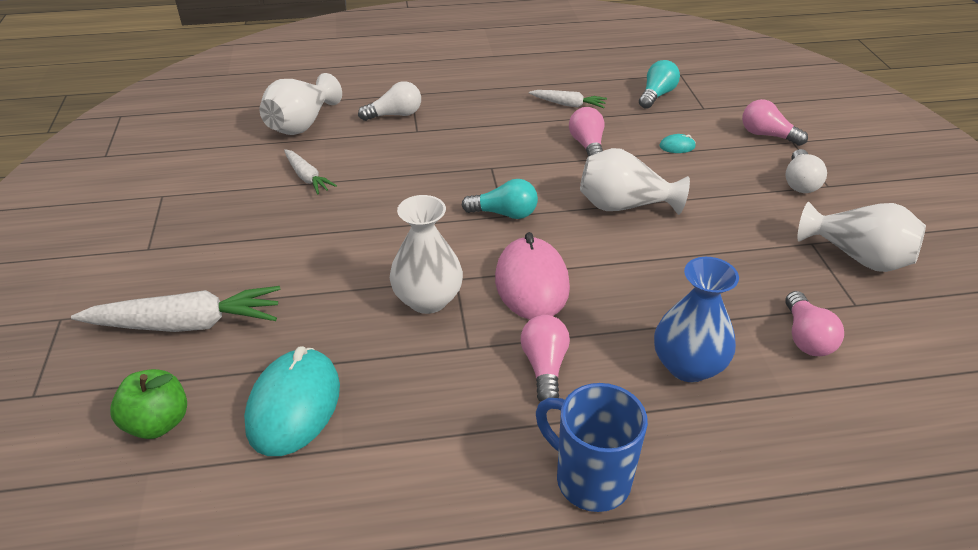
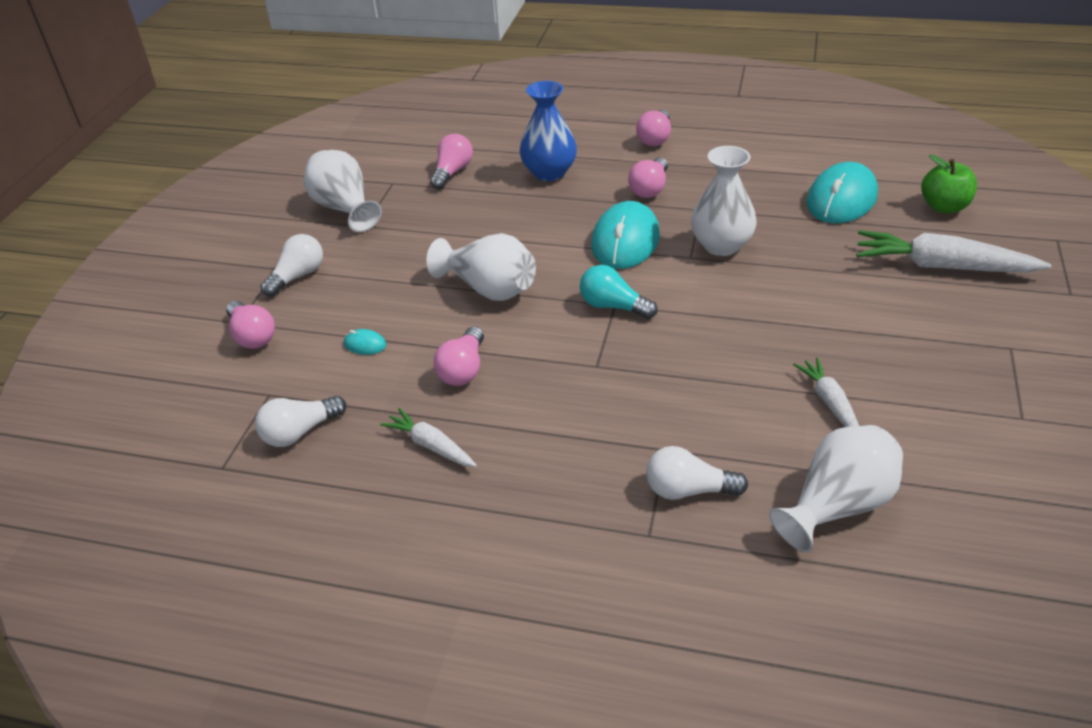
camera: 155 degrees left, 0 degrees up
(532, 283) = (625, 241): pink mouse -> turquoise mouse
(590, 479) = (655, 138): blue mug -> pink light bulb
(656, 95) = (300, 432): turquoise light bulb -> white light bulb

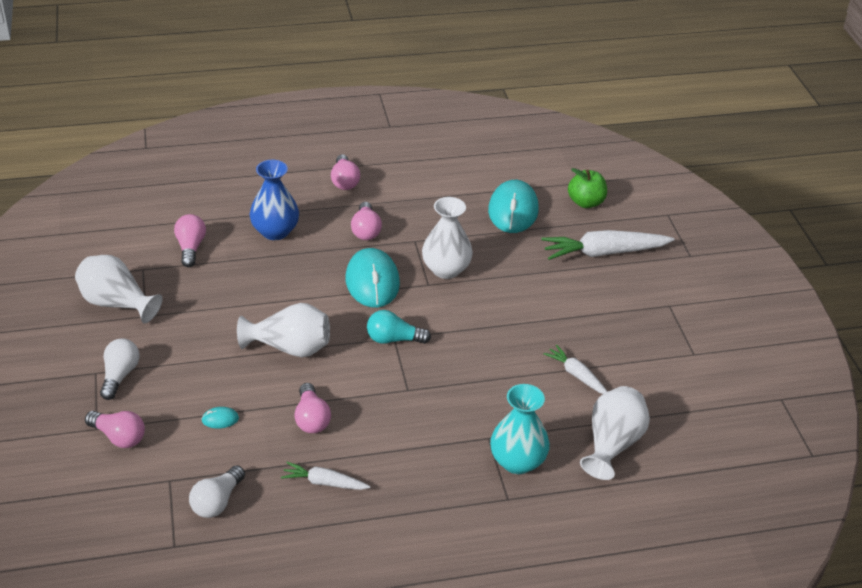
camera: 30 degrees left, 0 degrees up
(688, 490) = (517, 461): white light bulb -> turquoise vase

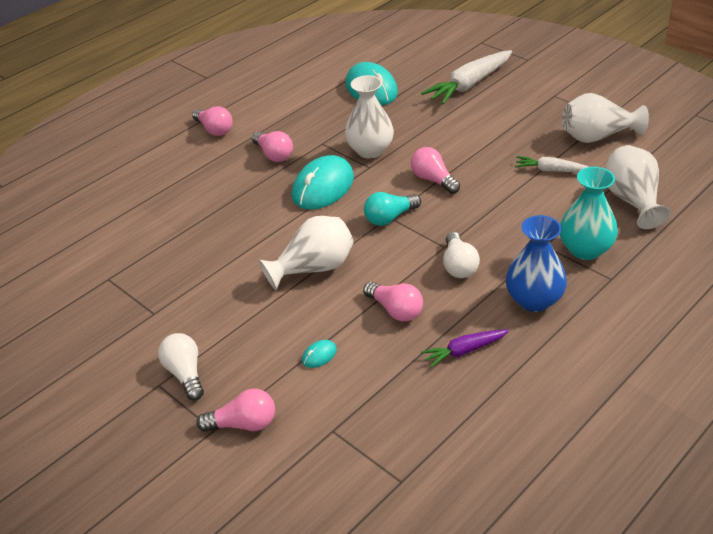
camera: 30 degrees left, 0 degrees up
(116, 304) = (114, 318): white vase -> white vase (597, 137)
(190, 248) = (135, 240): pink light bulb -> pink light bulb (433, 180)
(217, 502) = (395, 421): white light bulb -> white light bulb (459, 265)
(275, 231) = (198, 192): blue vase -> blue vase (534, 300)
(324, 482) = (464, 351): white carrot -> purple carrot
(372, 282) = (323, 187): turquoise mouse -> turquoise mouse turned 75 degrees clockwise
(585, 202) = (416, 60): green apple -> none

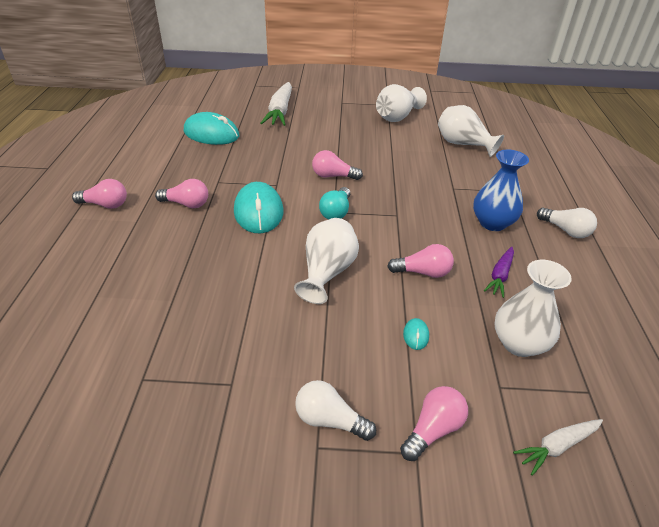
camera: 45 degrees left, 0 degrees up
(370, 150) = (263, 173): white vase -> white vase (519, 343)
(459, 265) = (422, 223): white light bulb -> white light bulb (565, 230)
(550, 170) = (397, 144): white carrot -> white carrot (557, 446)
(585, 249) = (477, 181): turquoise vase -> none

